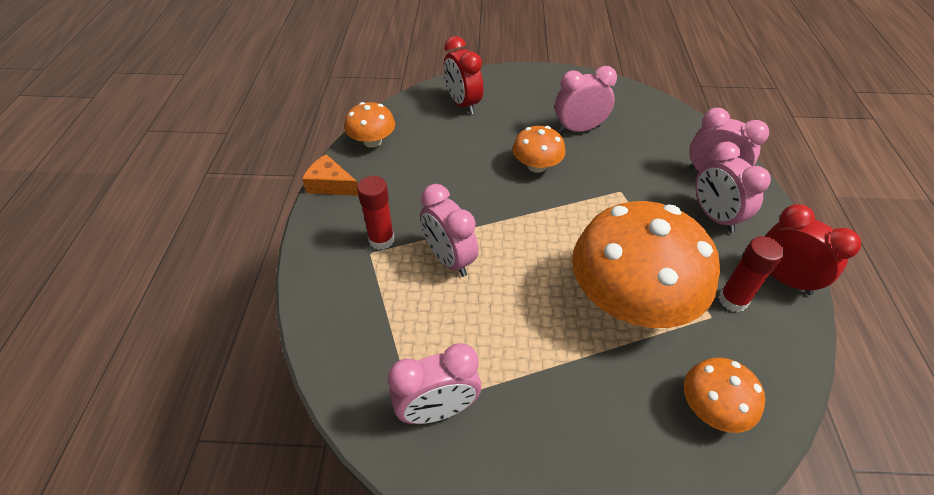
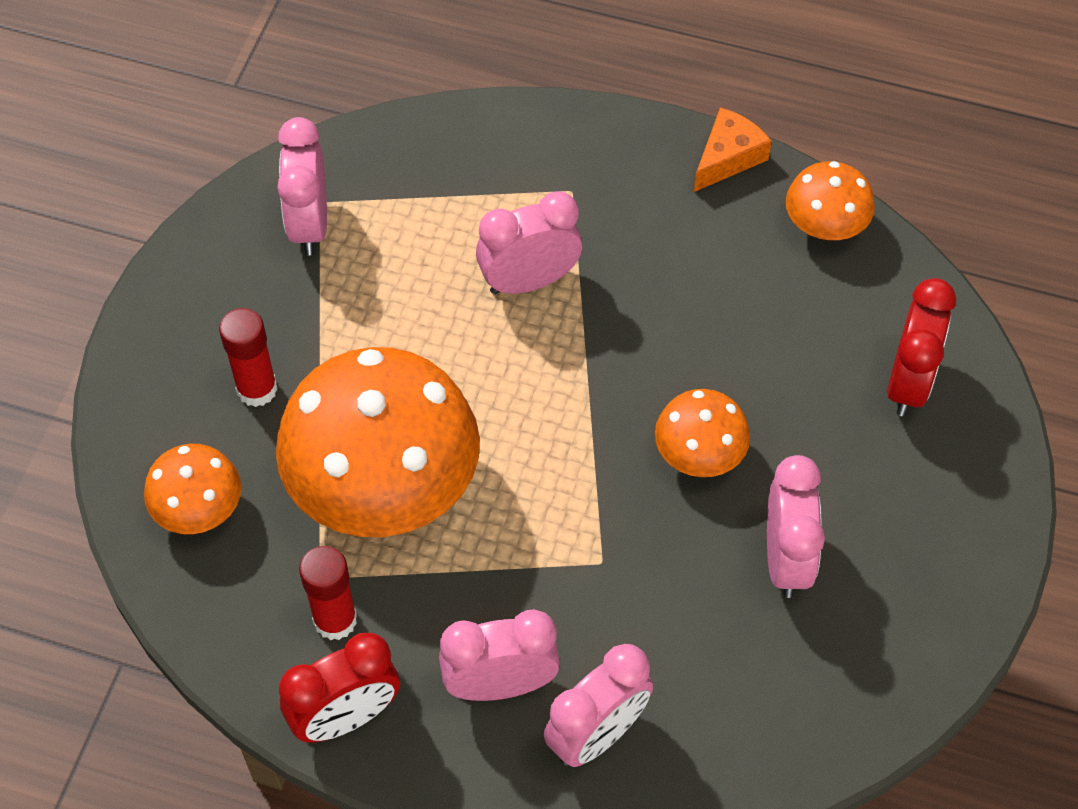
camera: 105 degrees right, 10 degrees up
(381, 240) = (592, 206): red glue stick -> red glue stick (257, 389)
(463, 104) = (908, 382): red clock -> red clock turned 120 degrees clockwise

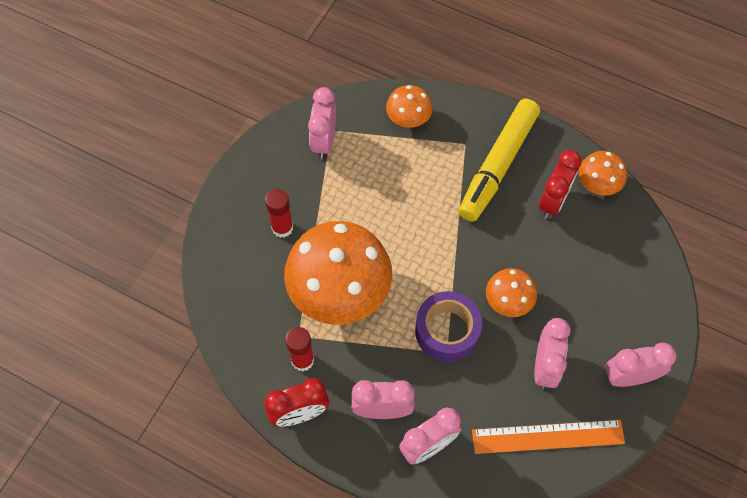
camera: 10 degrees right, 5 degrees up
(198, 508) = (242, 288): orange mushroom -> orange mushroom (408, 118)
(529, 281) = (434, 191): pink clock -> pink clock (629, 377)
(596, 524) = (447, 331): none -> purple tape
(639, 219) = (498, 165): none -> yellow marker
(728, 157) = (552, 138): orange cheese -> none
(813, 681) = (548, 437): none -> orange ruler
(908, 382) = (628, 279): red clock -> red clock (553, 201)

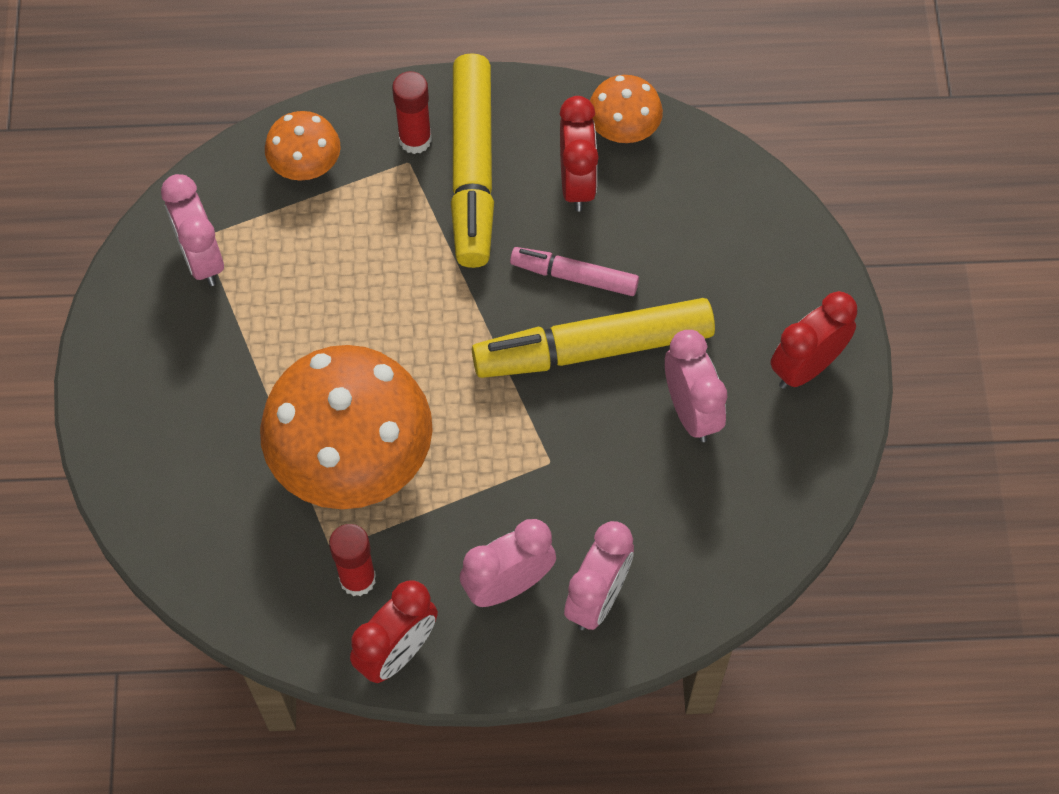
camera: 30 degrees left, 0 degrees up
(282, 228) = (216, 412): red glue stick -> red glue stick (415, 140)
(447, 331) = (534, 433): purple tape -> none
(508, 300) = (593, 349): orange mushroom -> yellow marker
(521, 253) = (574, 276): none -> pink marker
(548, 437) = (746, 500): orange ruler -> none
(629, 377) = (806, 367): pink clock -> red clock

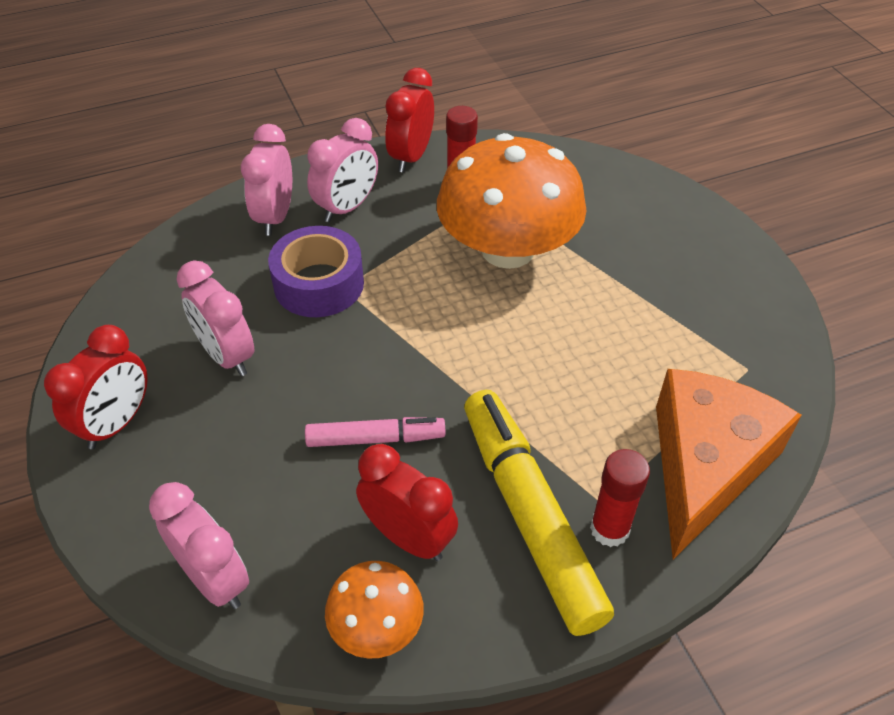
camera: 160 degrees right, 15 degrees down
(202, 258) = (734, 350): pink clock -> pink clock (214, 579)
(305, 164) = (705, 465): orange mushroom -> orange cheese
(575, 475) = (319, 284): none -> purple tape
(577, 183) = (408, 537): red clock -> red clock turned 150 degrees clockwise
(593, 349) = (334, 380): yellow marker -> none

